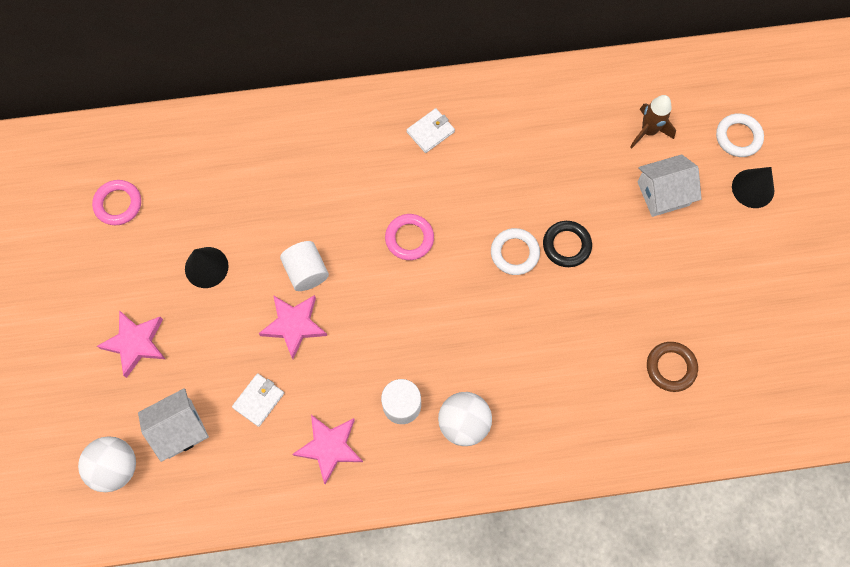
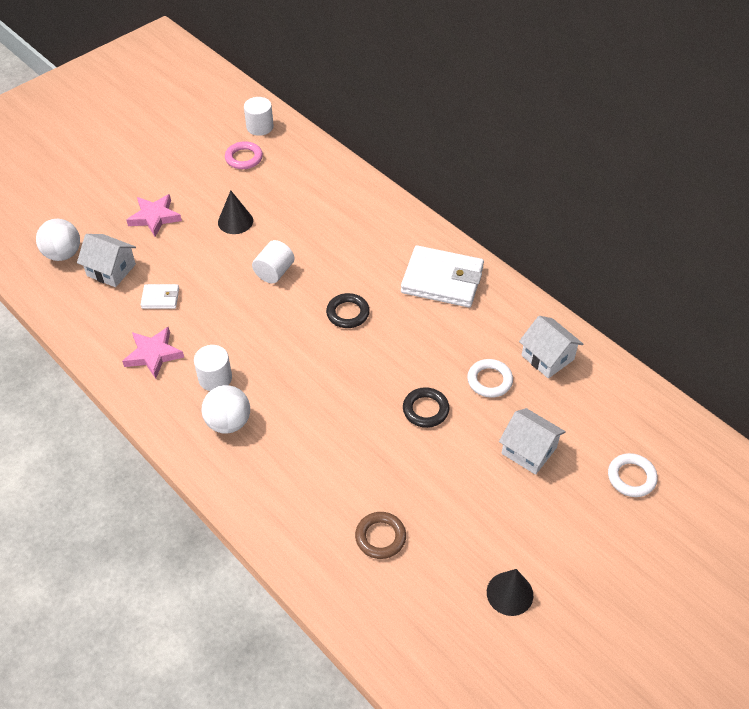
camera: 55 degrees right, 20 degrees down
(82, 160) = (260, 127): none -> white cylinder
(294, 325) = (229, 287): pink star -> none
(409, 238) = (348, 313): pink ring -> black ring
(430, 132) = (442, 280): white wallet -> white wallet, size x2.10
(514, 253) = (390, 381): white ring -> white ring (489, 380)
(579, 110) = (547, 357): none -> white house
(648, 131) = (574, 411): brown rocket -> none
(753, 188) = (595, 513): black cone -> black cone (509, 593)

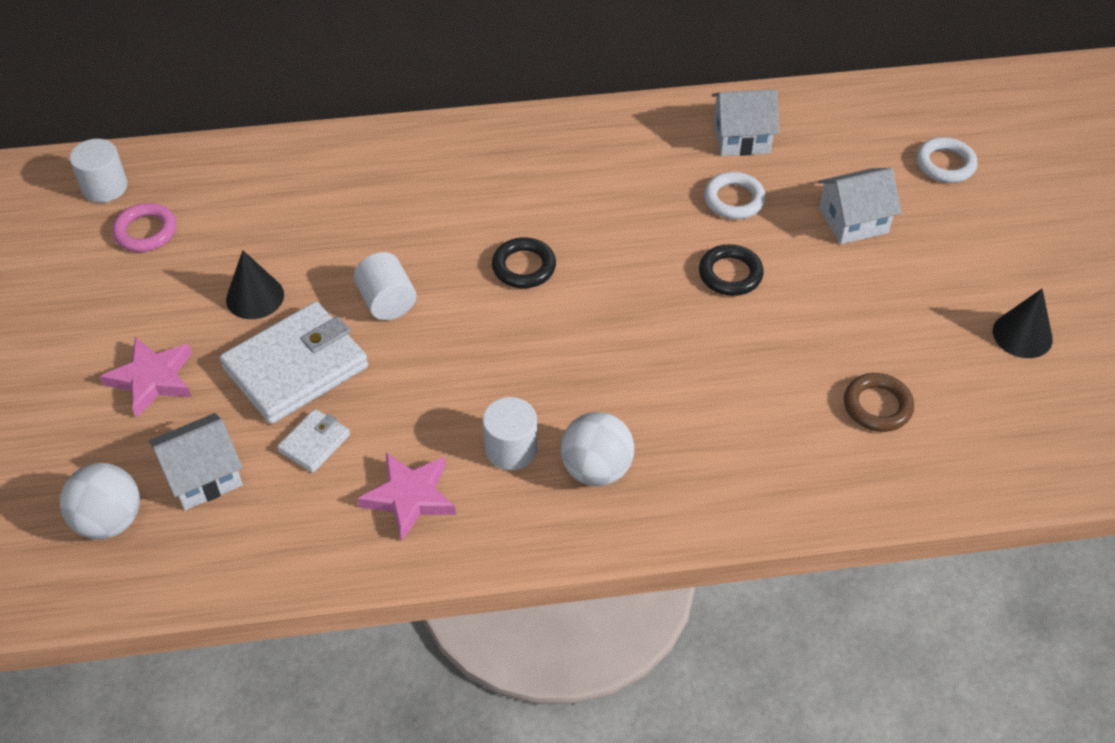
camera: 55 degrees left, 0 degrees up
(442, 280) = (552, 159): white wallet -> white wallet (296, 367)

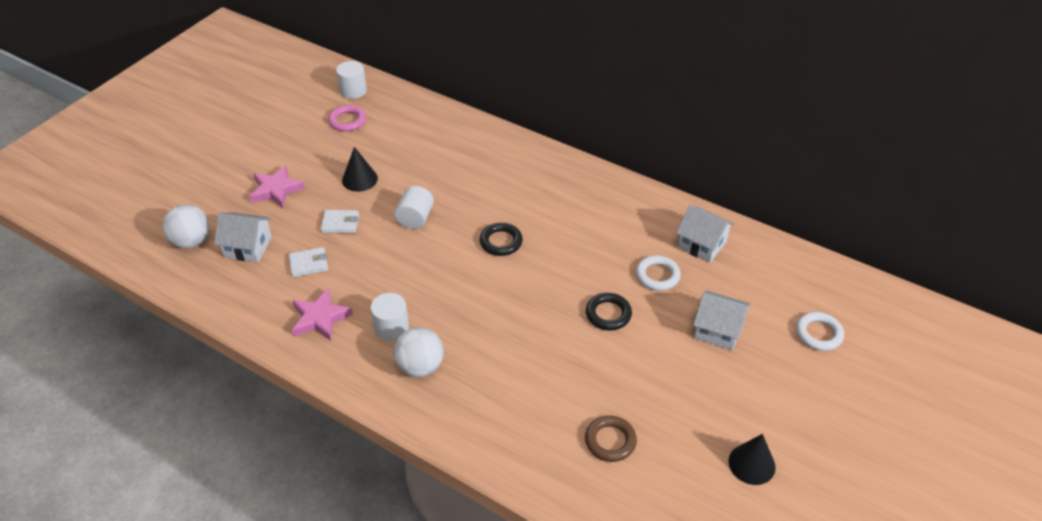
camera: 40 degrees right, 5 degrees down
(296, 367) = (340, 223): white wallet -> white wallet, size x0.48

